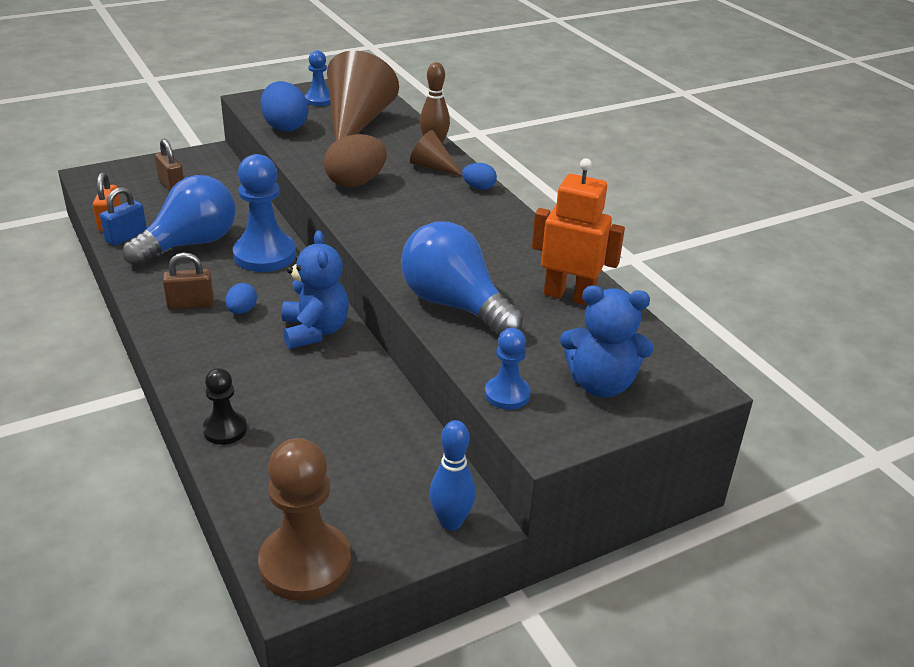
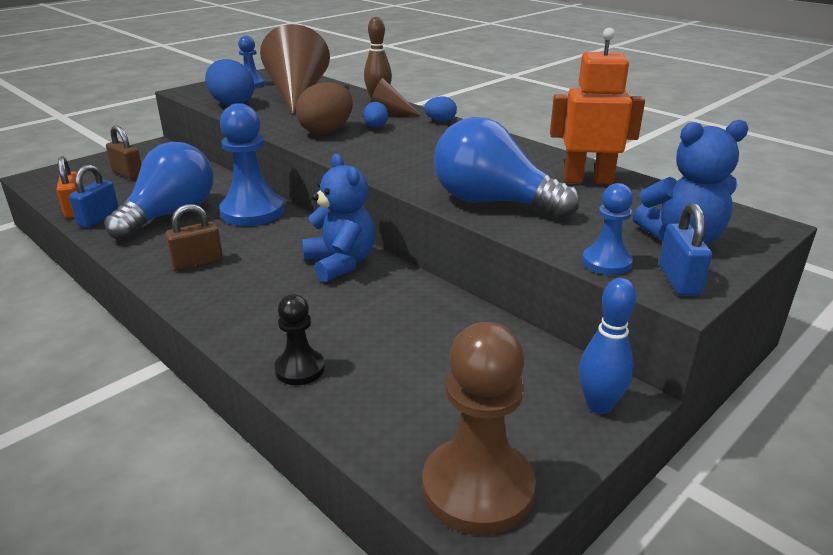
camera: 15 degrees left, 5 degrees down
(242, 310) = (255, 259): blue egg -> blue egg (376, 127)
(556, 427) = (679, 280): none -> blue padlock

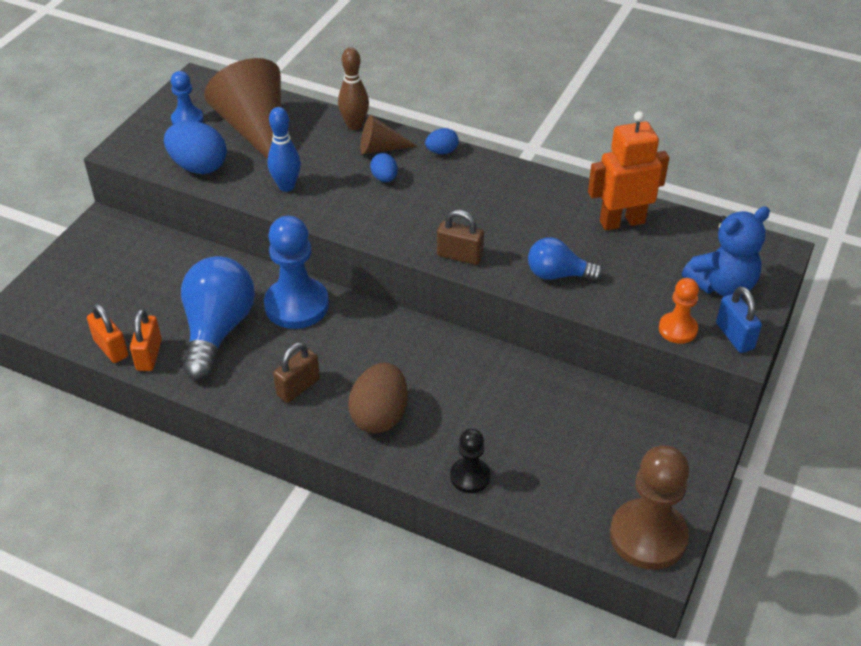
camera: 20 degrees left, 15 degrees up
(99, 219) = (149, 355): blue padlock -> orange padlock
(128, 174) = (115, 279): brown padlock -> brown padlock (460, 256)
(326, 131) = (340, 197): brown egg -> brown egg (379, 416)
(340, 263) = (427, 353): blue teddy bear -> none
(492, 202) = (558, 275): blue light bulb -> blue light bulb, size x0.57
(599, 405) = (697, 445): blue bowling pin -> blue bowling pin (286, 186)
(606, 262) = (677, 329): blue pawn -> orange pawn

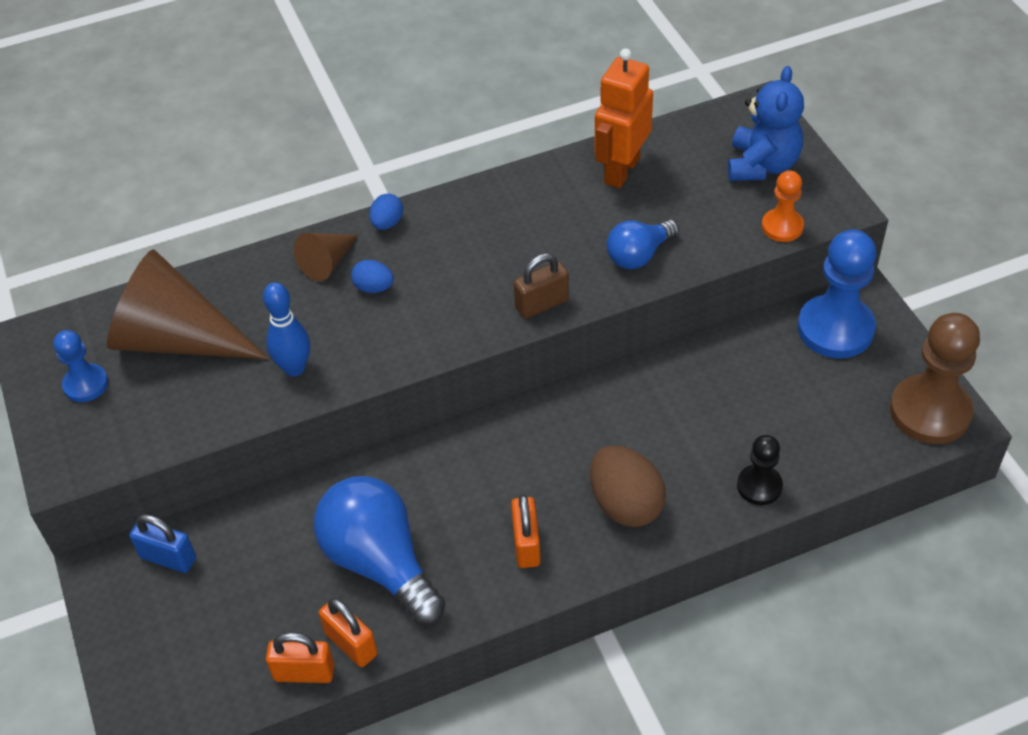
camera: 45 degrees left, 5 degrees up
(198, 166) = (175, 420): blue egg -> none
(296, 305) = (417, 476): blue pawn -> blue pawn (835, 329)
(298, 387) = (526, 544): brown padlock -> orange padlock
(354, 125) = (269, 260): brown bowling pin -> none
(734, 336) = (824, 199): blue padlock -> blue padlock (168, 558)

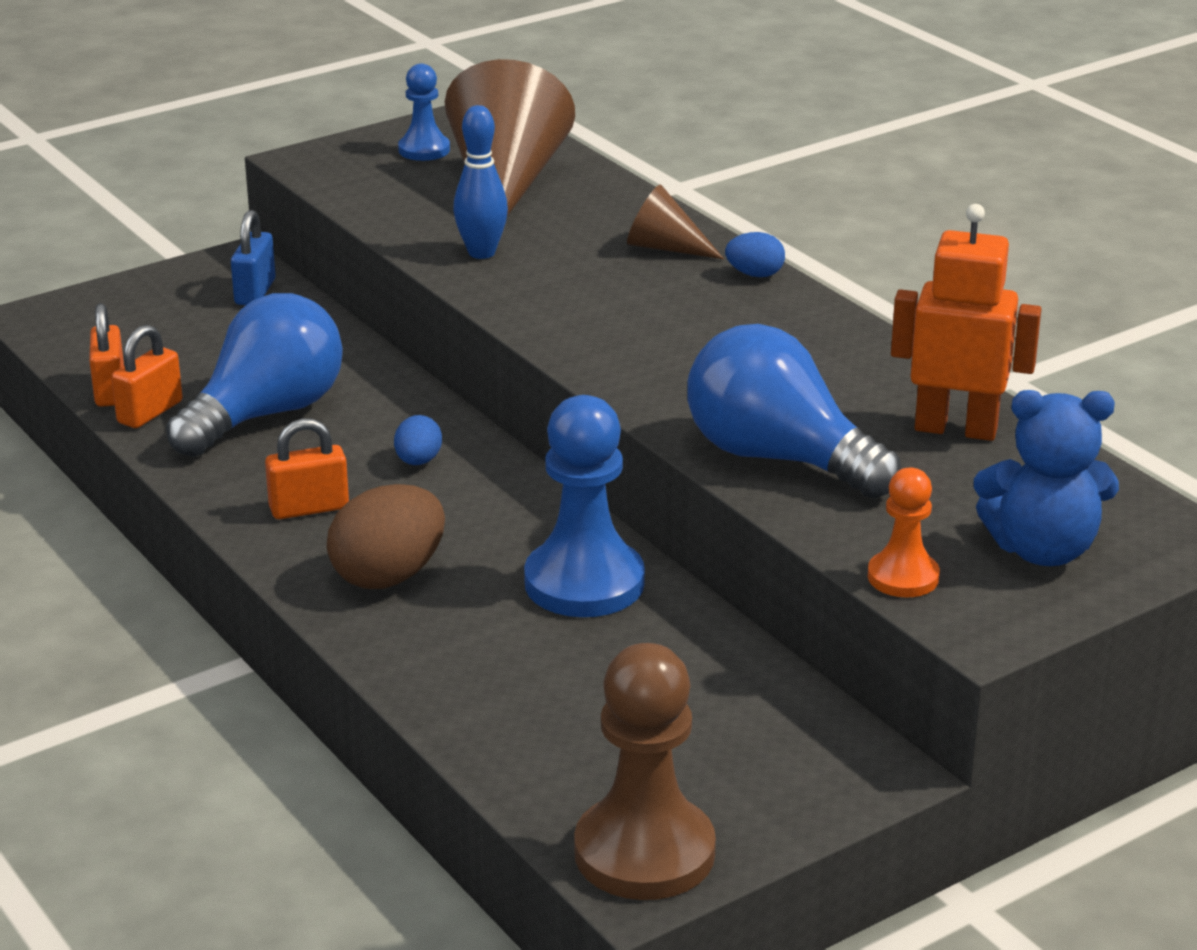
camera: 75 degrees right, 20 degrees down
(374, 288) = (633, 281): blue egg -> blue egg (418, 461)
(542, 304) = (649, 394): brown padlock -> none
(639, 255) = (778, 458): blue light bulb -> blue light bulb, size x1.76
(759, 486) = (446, 686): black pawn -> none
(835, 329) = (795, 743): blue pawn -> blue pawn (584, 583)

